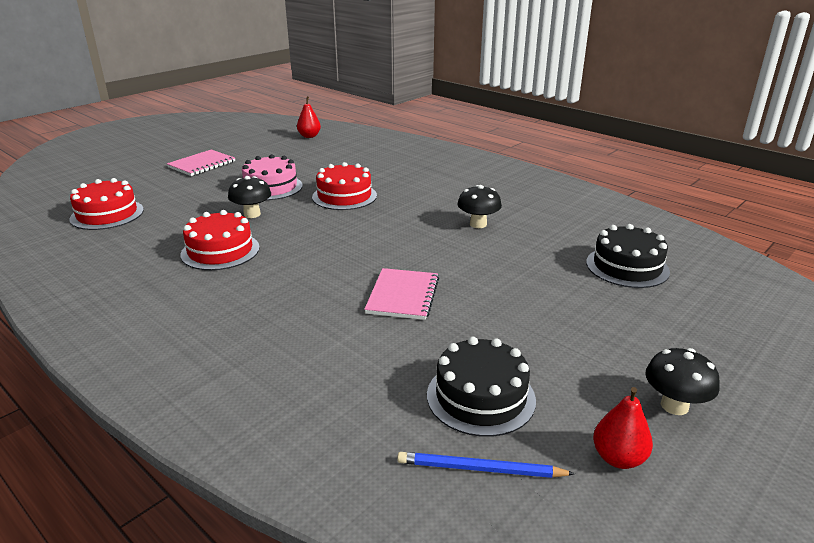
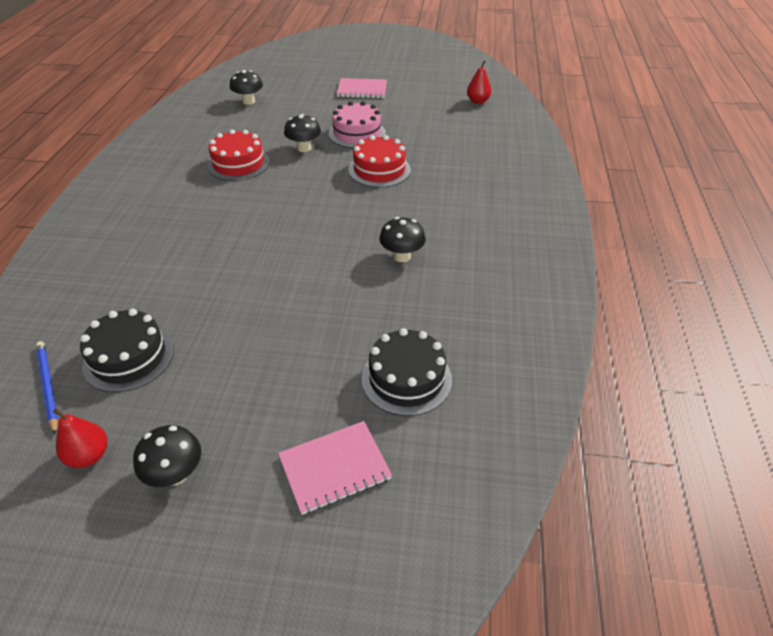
camera: 55 degrees right, 15 degrees up
(107, 214) = (248, 101): red cake -> black mushroom
(403, 295) = (241, 266): pink notebook -> pink notebook (334, 468)

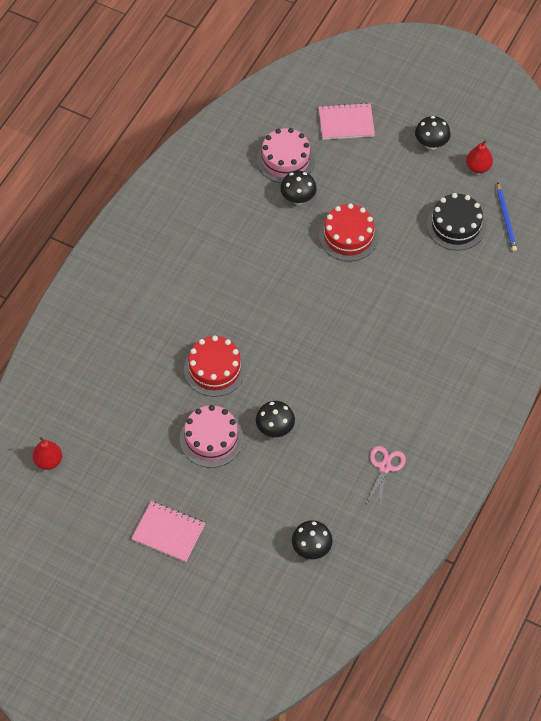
camera: 160 degrees left, 15 degrees up
(196, 147) = (384, 467): none -> pink scissors
(238, 164) = (346, 422): red cake -> red cake (348, 236)
(402, 256) = (243, 256): black mushroom -> black mushroom (298, 198)
(406, 378) = (285, 159): black cake -> pink cake

